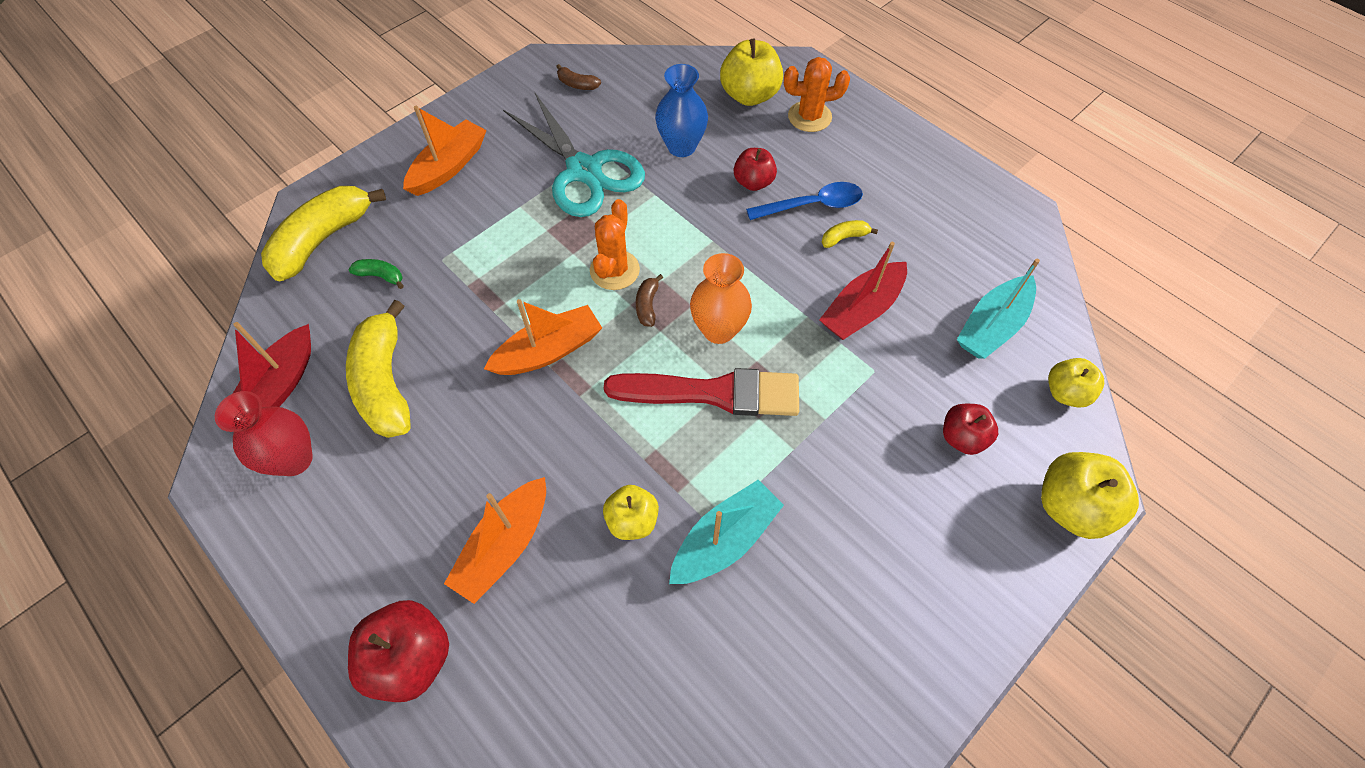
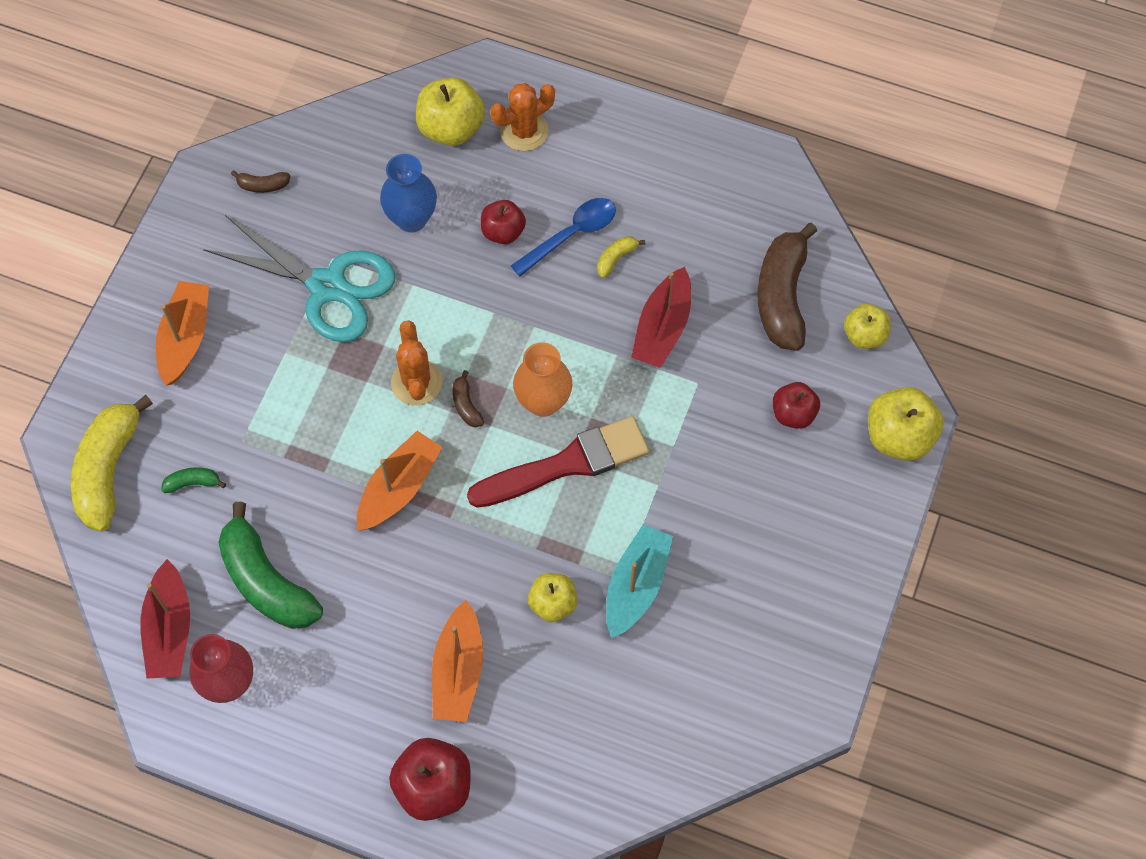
camera: 25 degrees left, 5 degrees up
(385, 383) = (266, 581): yellow banana -> green banana
(991, 326) = (782, 297): turquoise boat -> brown banana

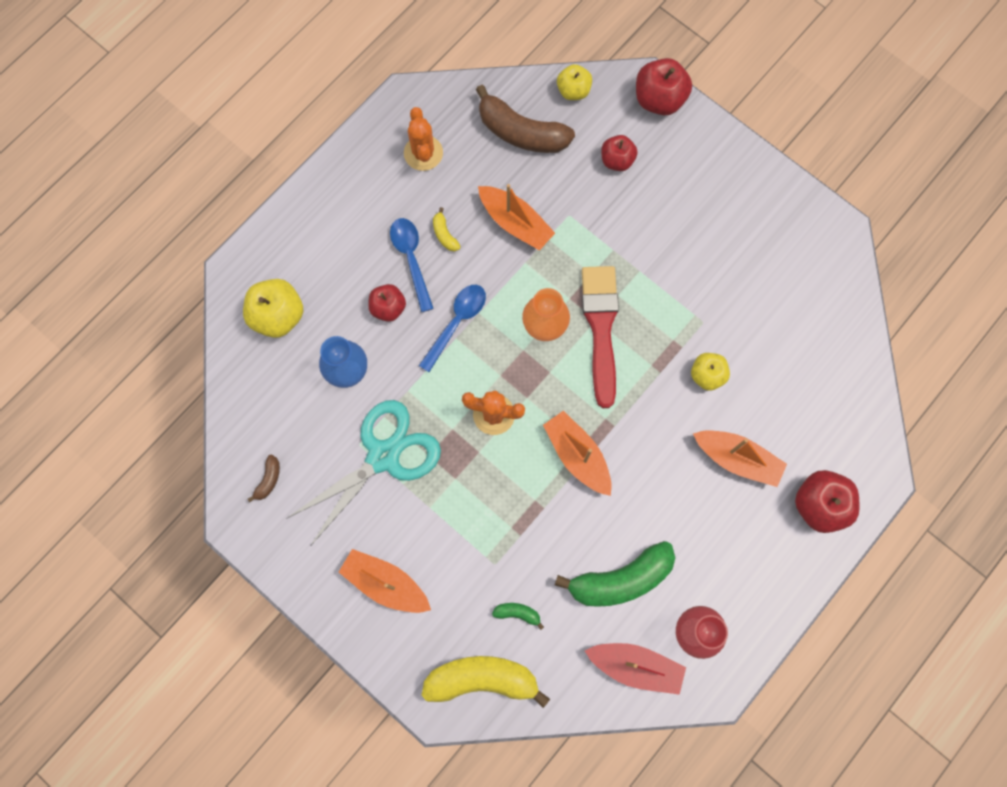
camera: 70 degrees left, 10 degrees up
(108, 470) = (482, 679): yellow banana -> yellow banana turned 150 degrees clockwise
(193, 483) = (517, 613): green banana -> green banana turned 90 degrees clockwise
(466, 405) = (526, 384): brown banana -> none
(512, 307) = (456, 323): none -> blue spoon
(524, 131) = (304, 262): orange cactus -> orange cactus (423, 153)
(636, 585) = (712, 313): turquoise boat -> none
(662, 328) = (515, 223): red boat -> orange boat
(899, 436) = (659, 99): yellow apple -> red apple

